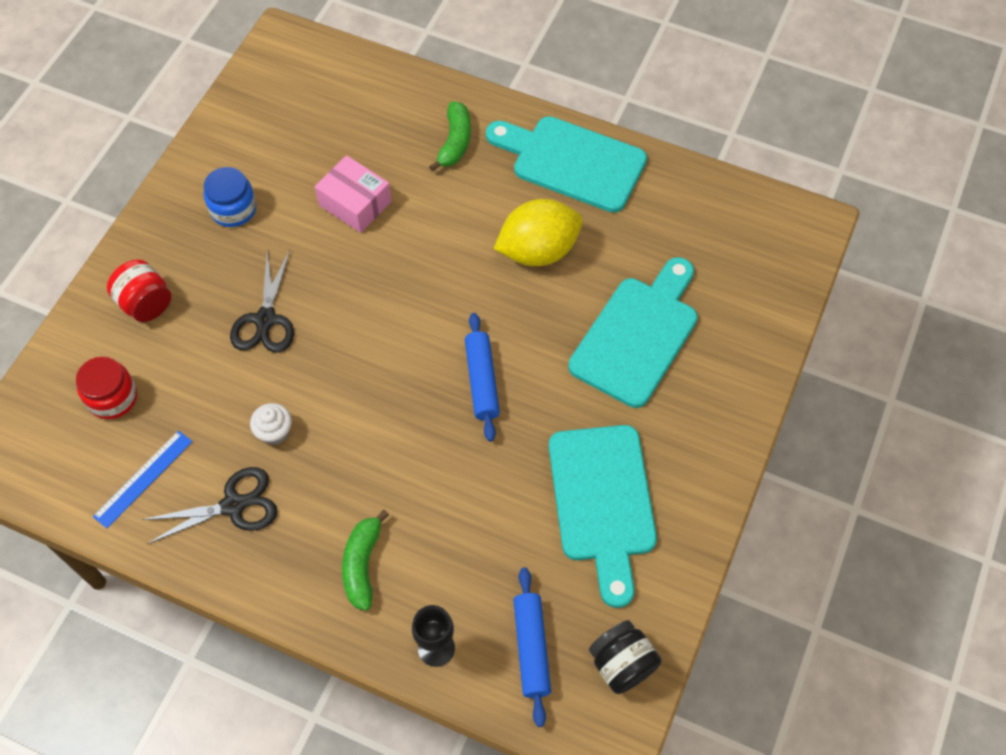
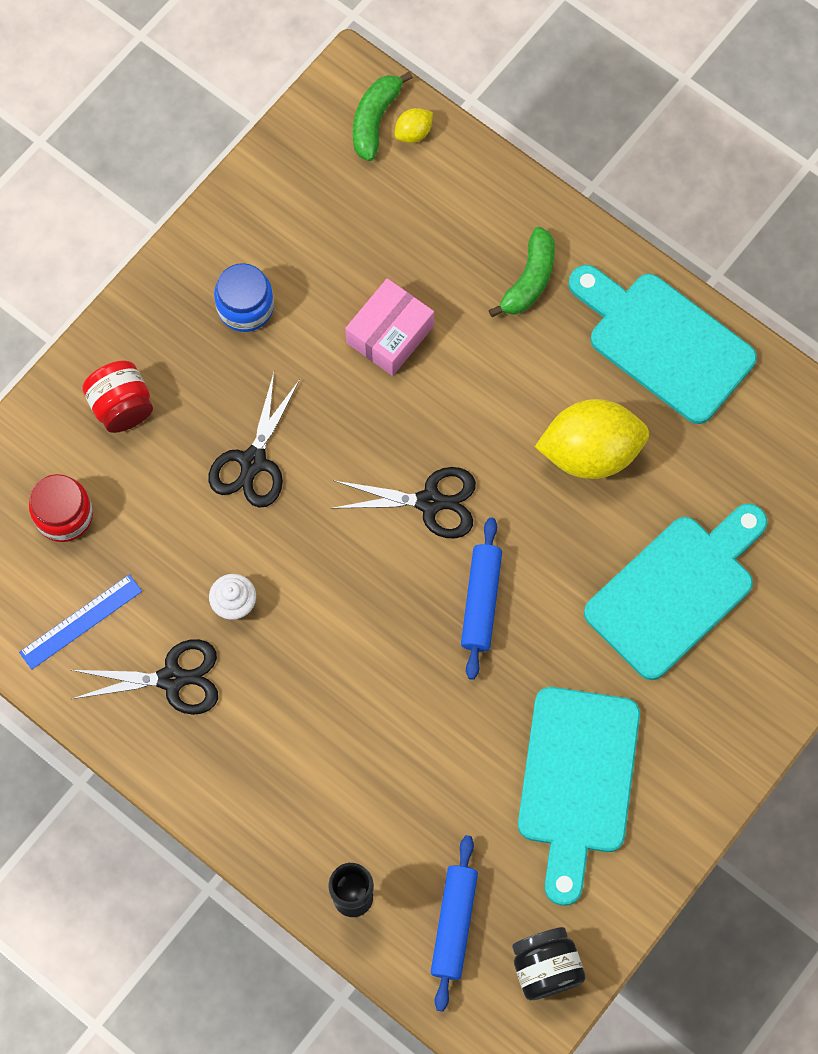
camera: 15 degrees right, 10 degrees up
(338, 63) = (413, 133): none -> yellow lemon
(355, 203) = (390, 334): pink box -> pink box turned 75 degrees clockwise
(362, 564) = (296, 783): green banana -> green banana (375, 120)
(419, 316) = (429, 502): none -> black scissors

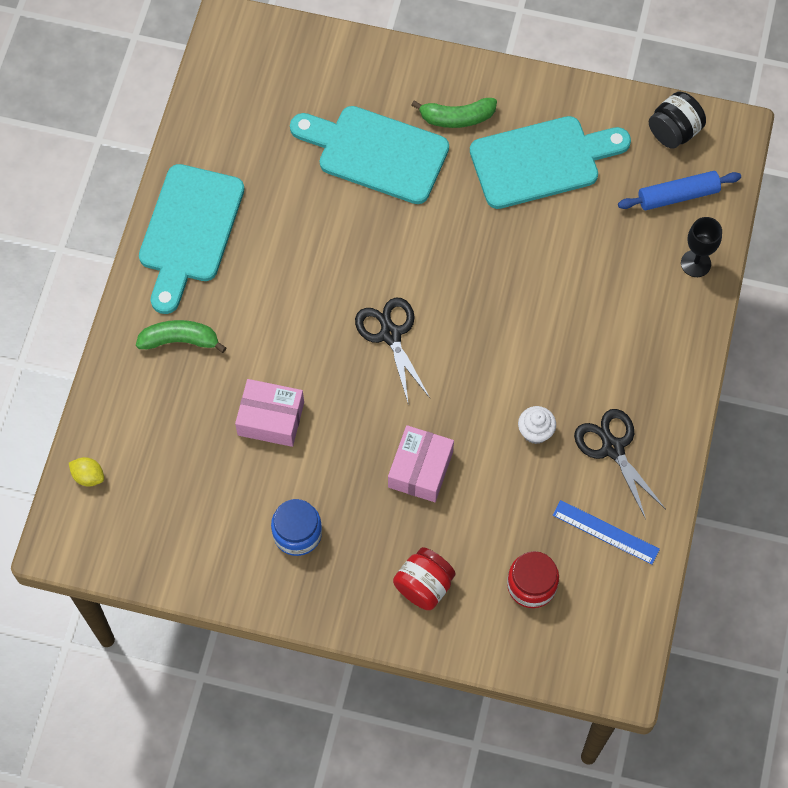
camera: 115 degrees left, 5 degrees down
(253, 461) = (420, 469): black scissors -> pink box
(375, 120) = (89, 510): green banana -> green banana (456, 118)
(481, 601) = (447, 270): blue rolling pin -> none
(590, 452) = (299, 245): yellow lemon -> none

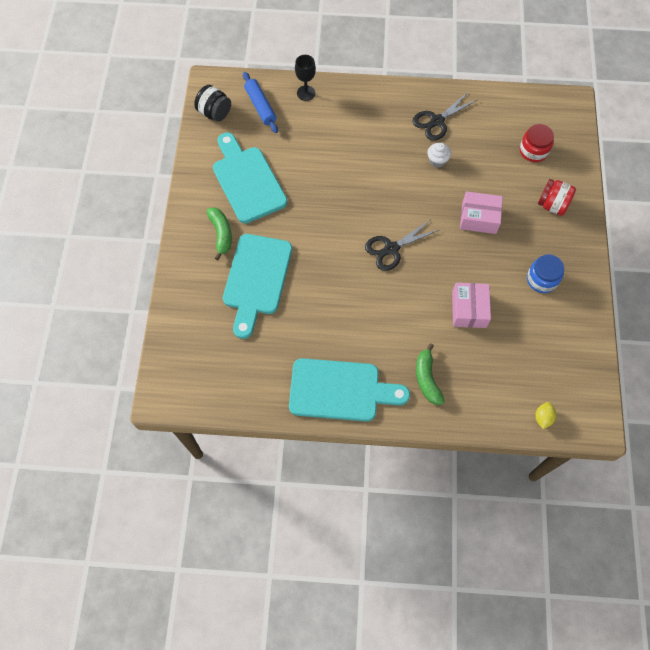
camera: 100 degrees left, 0 degrees up
(605, 532) = (490, 119): blue ruler -> none

